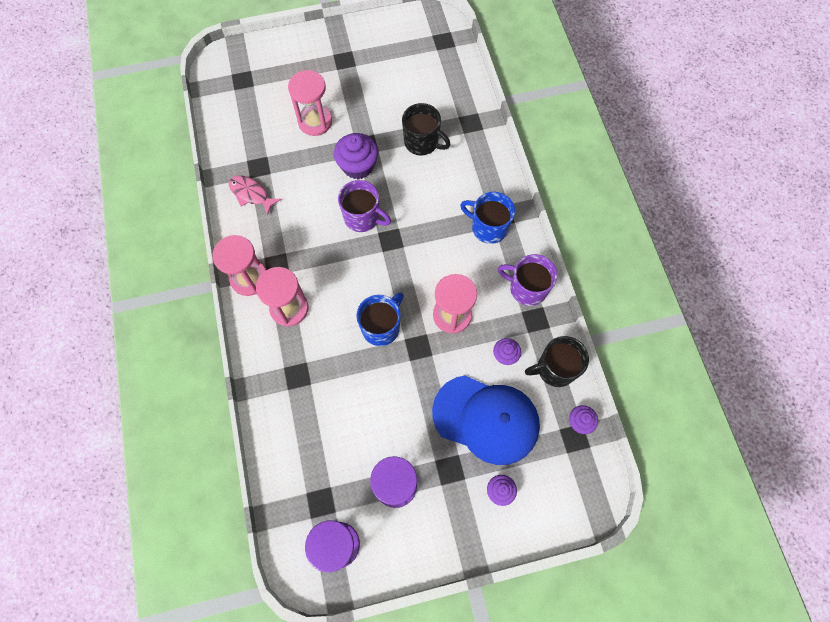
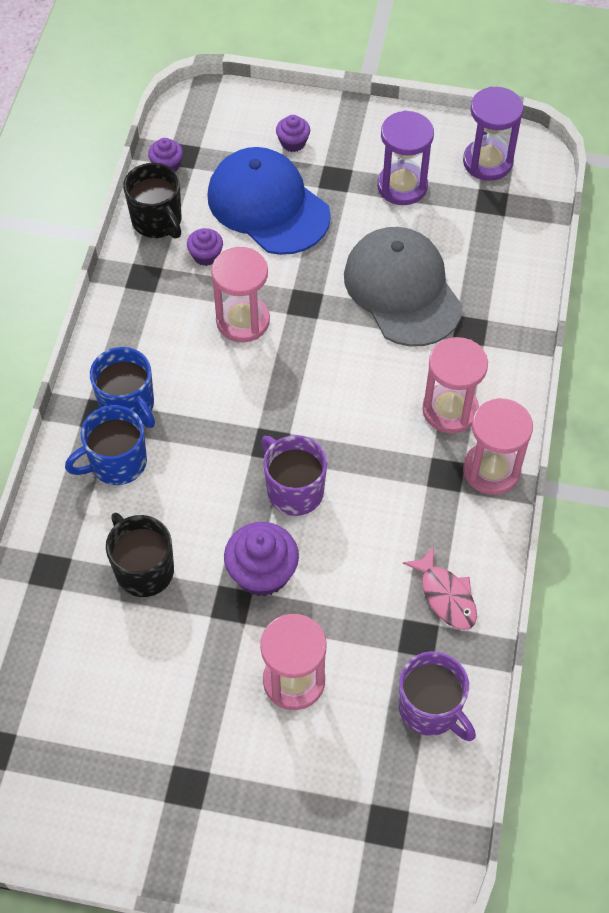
camera: 155 degrees left, 10 degrees down
(356, 388) = (402, 290): none -> grey cap
(381, 327) = (339, 342): blue mug -> blue mug (116, 463)
(526, 288) = (130, 314): purple mug -> purple mug (431, 709)
(555, 369) = (157, 221): black mug -> black mug turned 45 degrees clockwise

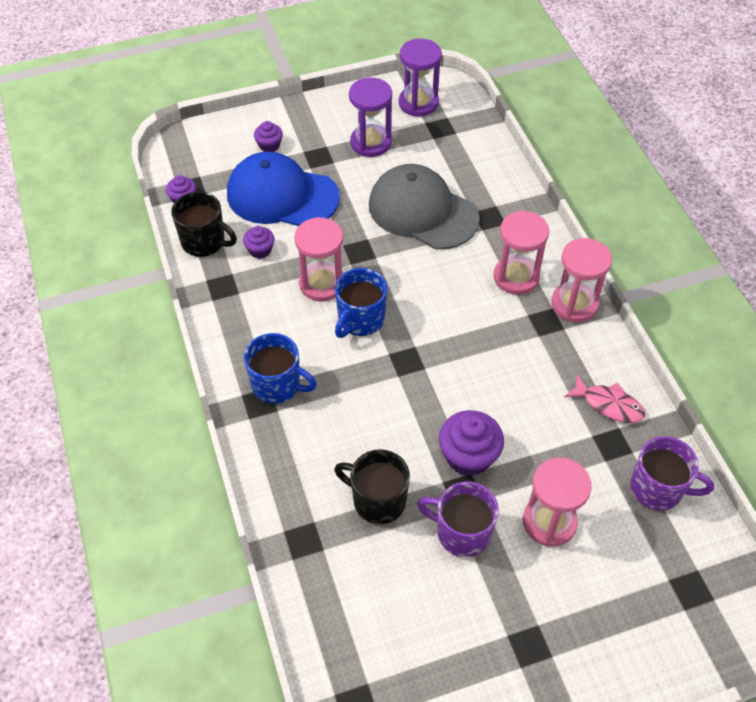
camera: 30 degrees left, 5 degrees down
(116, 463) = (299, 432): blue mug -> blue mug (360, 320)
(294, 490) = (448, 385): purple mug -> purple mug (461, 532)

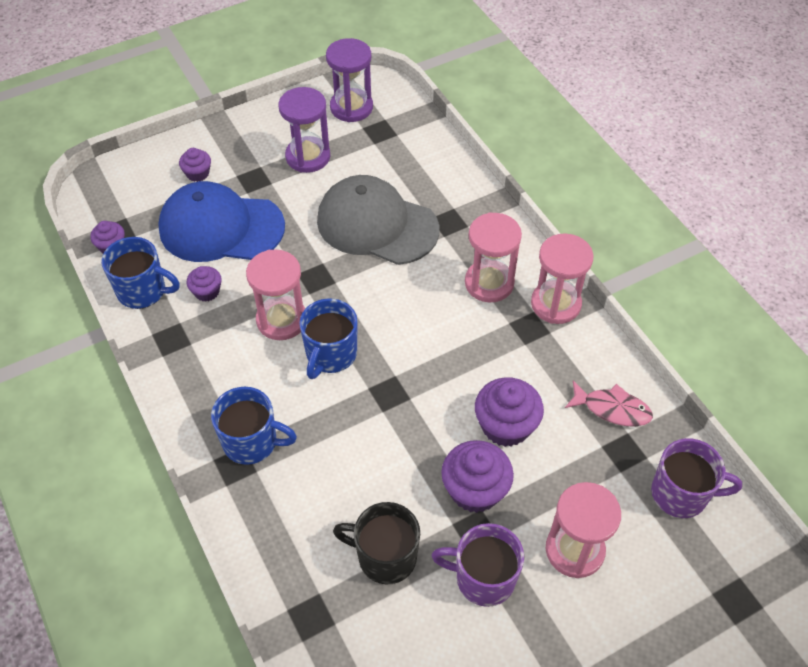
camera: 10 degrees left, 0 degrees up
(204, 242) = (143, 291): black mug -> blue mug
(507, 405) = (506, 426): none -> purple cupcake

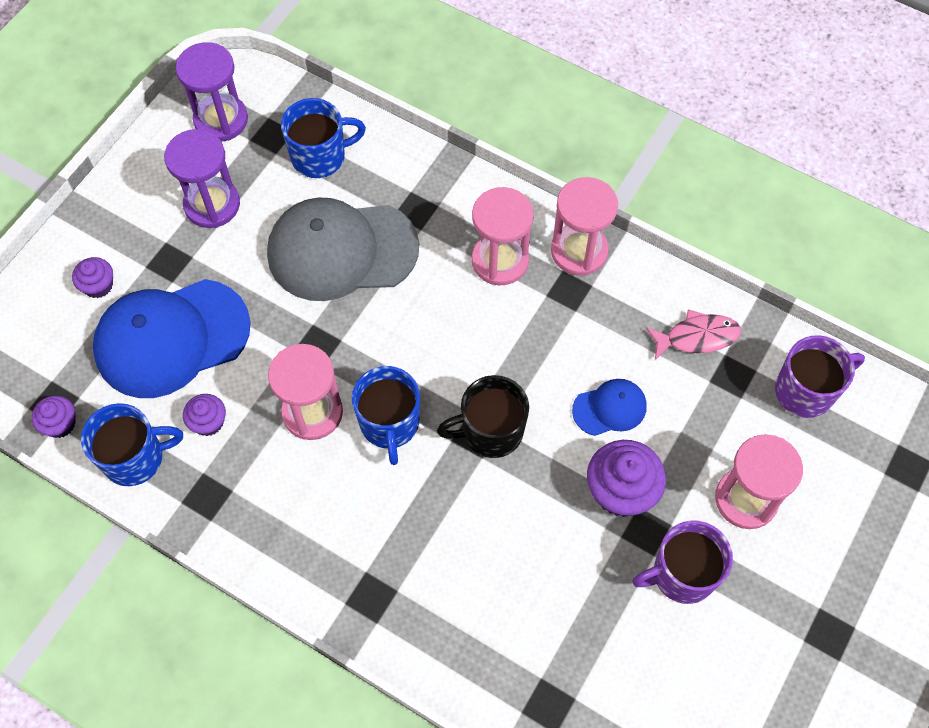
camera: 30 degrees left, 10 degrees up
(252, 442) = (372, 563): blue mug -> blue mug (320, 156)
(385, 556) = (579, 605): black mug -> black mug (490, 431)
(506, 426) = (609, 408): purple cupcake -> blue cap

